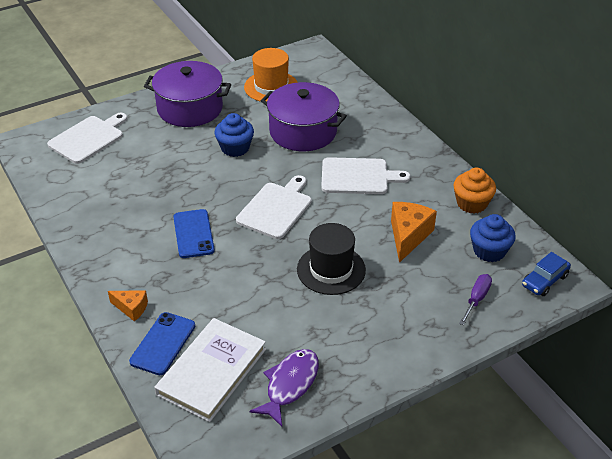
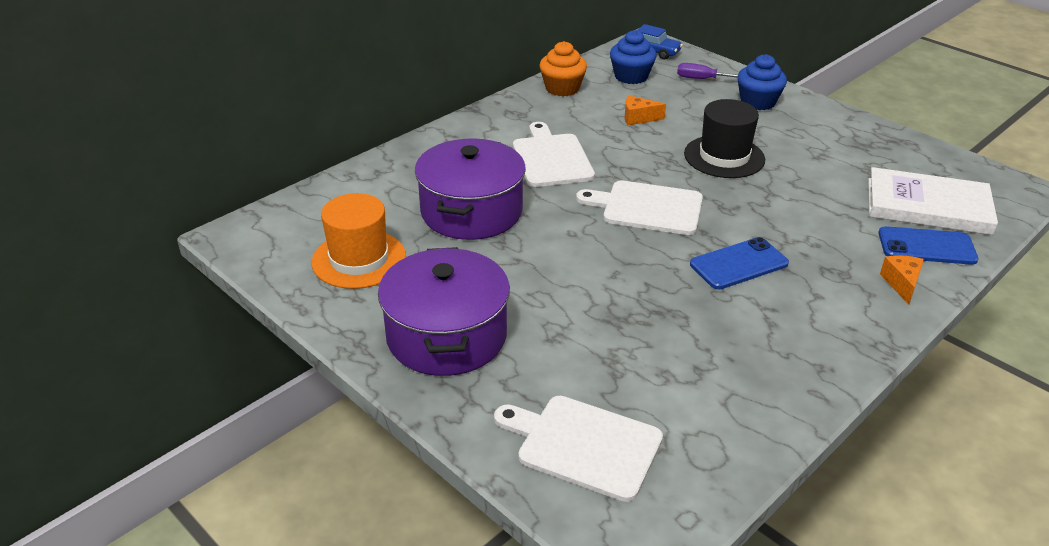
camera: 105 degrees left, 5 degrees down
(235, 148) = (536, 265): blue cupcake -> blue cupcake (757, 102)
(290, 385) = (896, 159): purple fish -> none
(408, 236) = (638, 118): orange cheese -> orange cheese, size x0.58

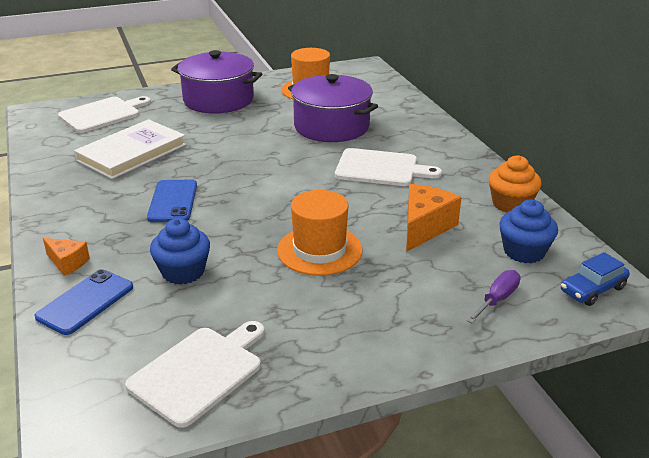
camera: 115 degrees right, 5 degrees down
(638, 118) = (424, 227): orange cheese -> orange cheese, size x1.71
(647, 208) = (276, 188): white cutting board -> white cutting board (199, 372)
(724, 157) = (319, 250): black hat -> orange hat
(757, 102) = (417, 319): blue cupcake -> blue cupcake (183, 272)
(928, 206) = (130, 338): white book -> white book (132, 153)

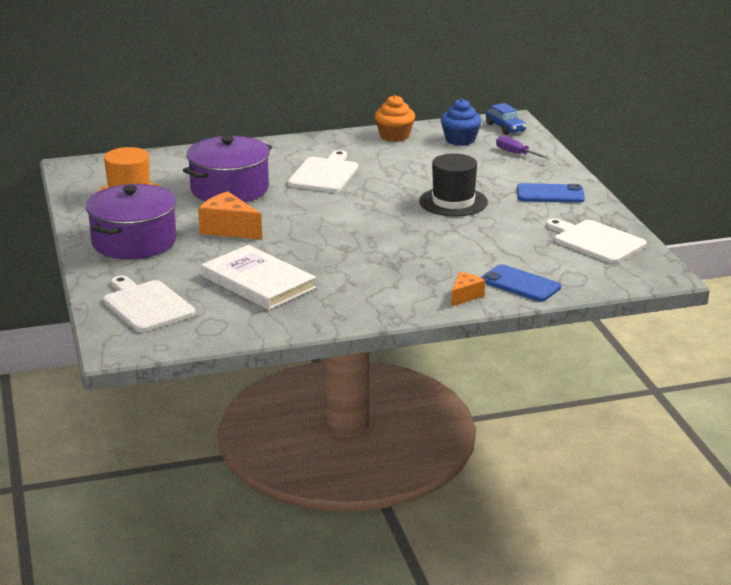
camera: 85 degrees left, 5 degrees down
(173, 201) = (367, 258): blue phone -> blue phone (550, 194)
(183, 272) = (480, 250): blue cupcake -> none
(319, 250) = (453, 202): orange hat -> black hat
(424, 227) = (424, 166): orange cheese -> orange cheese (228, 229)

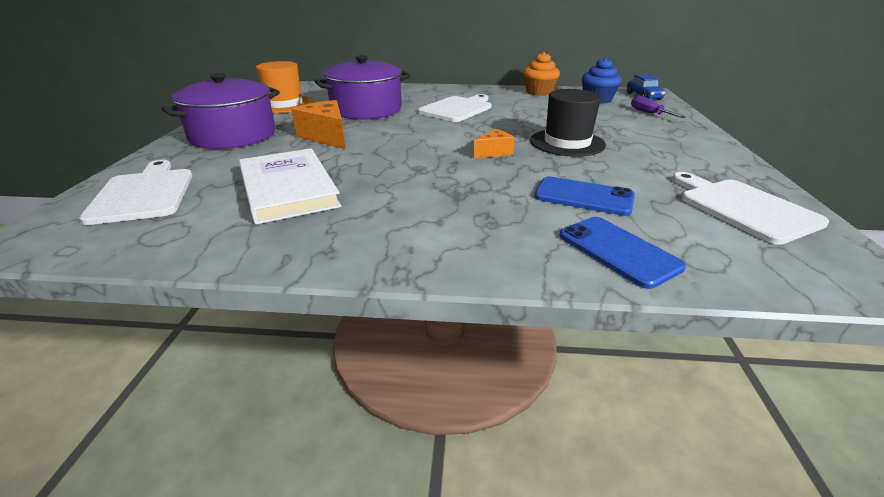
camera: 20 degrees right, 5 degrees up
(465, 296) = (525, 254): orange cheese -> orange cheese (494, 152)
(550, 194) = (681, 149): blue phone -> blue phone (583, 197)

